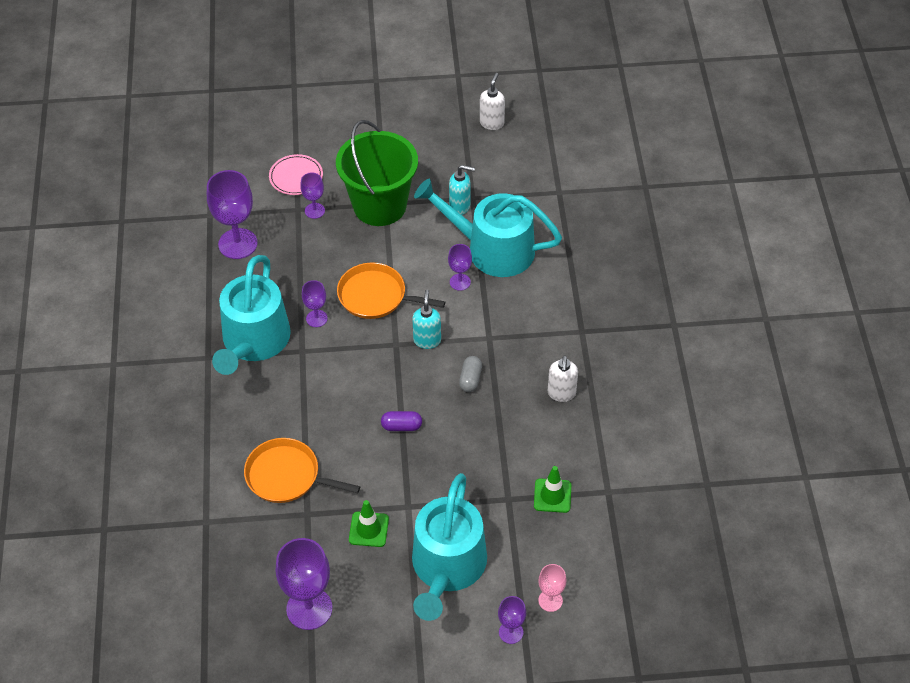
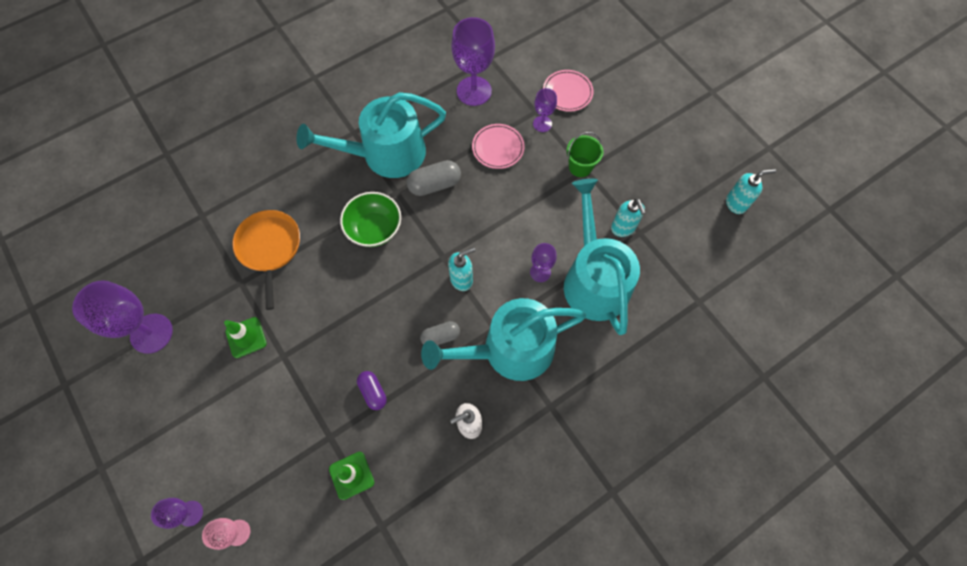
camera: 60 degrees right, 15 degrees up
(314, 254) = (498, 148): none -> pink plate
(316, 318) = (434, 185): purple goblet -> grey capsule
(328, 384) = (374, 229): none -> green bowl
(376, 296) = (484, 215): orange pan -> none
(379, 205) = (580, 167): green bucket -> green bucket, size x0.46
(401, 426) = (361, 307): purple capsule -> purple capsule (373, 392)
(447, 567) = (235, 421): turquoise watering can -> turquoise watering can (510, 349)
(492, 123) = (736, 203): white soap dispenser -> turquoise soap dispenser

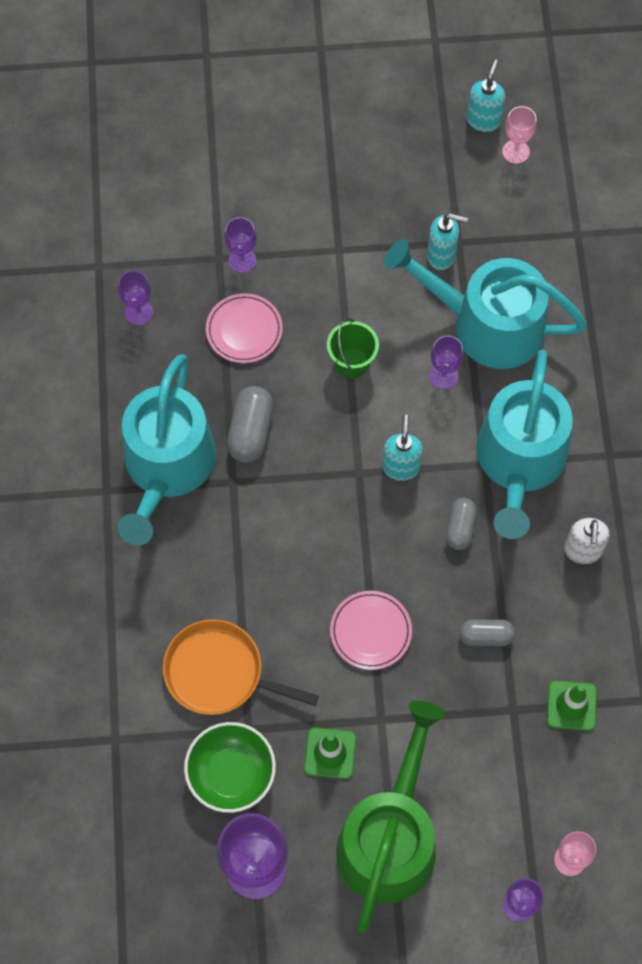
camera: 60 degrees left, 0 degrees up
(204, 403) = (390, 837): none -> green watering can
(373, 392) = (486, 636): purple capsule -> grey capsule
(374, 229) = (270, 533): green bowl -> green bowl (231, 774)
(474, 91) = (139, 312): purple goblet -> purple goblet, size x0.53
(567, 92) = (215, 206): pink plate -> pink plate (370, 631)
(580, 167) = (331, 253): green bucket -> green bucket (352, 363)
(729, 233) = (515, 151): none -> pink goblet

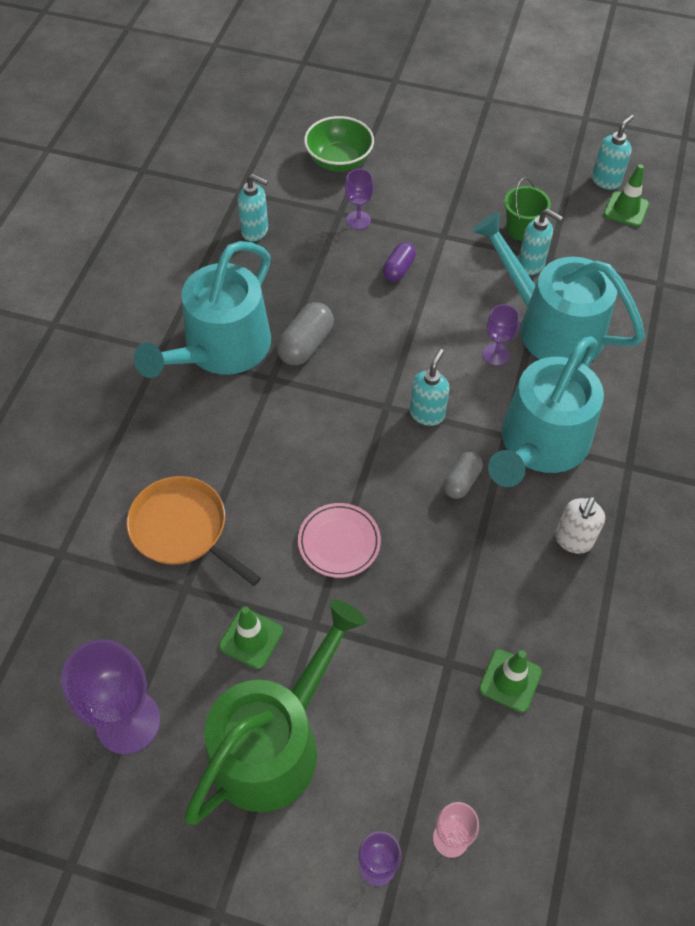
camera: 20 degrees right, 10 degrees down
(139, 312) = (255, 231): purple goblet -> turquoise soap dispenser
(231, 774) = (149, 623): green bowl -> green bowl (339, 161)
(244, 330) = (336, 269): pink plate -> none
(308, 308) = (398, 269): none -> purple capsule
(352, 363) = (418, 320): green bucket -> green bucket (521, 229)
(486, 636) = (448, 585): grey capsule -> none
(515, 151) = (626, 209): pink goblet -> green traffic cone

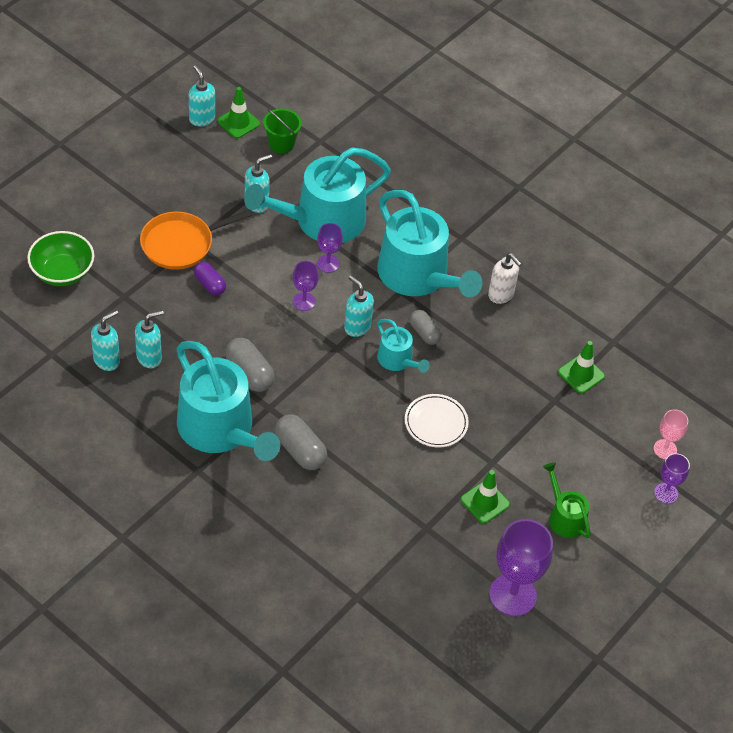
camera: 70 degrees left, 5 degrees down
(183, 529) = (376, 512): orange pan -> orange pan (181, 244)
(230, 426) = (300, 450): none -> grey capsule
(273, 742) = (564, 517): green watering can -> green watering can, size x0.48
(278, 260) = (149, 357): none -> turquoise soap dispenser
(339, 542) = (436, 423): pink plate -> white plate
(358, 220) = (140, 287): purple goblet -> purple goblet (304, 301)
(405, 470) = (397, 360): none -> turquoise watering can
(521, 229) = (218, 192): green bucket -> green bucket (281, 144)

